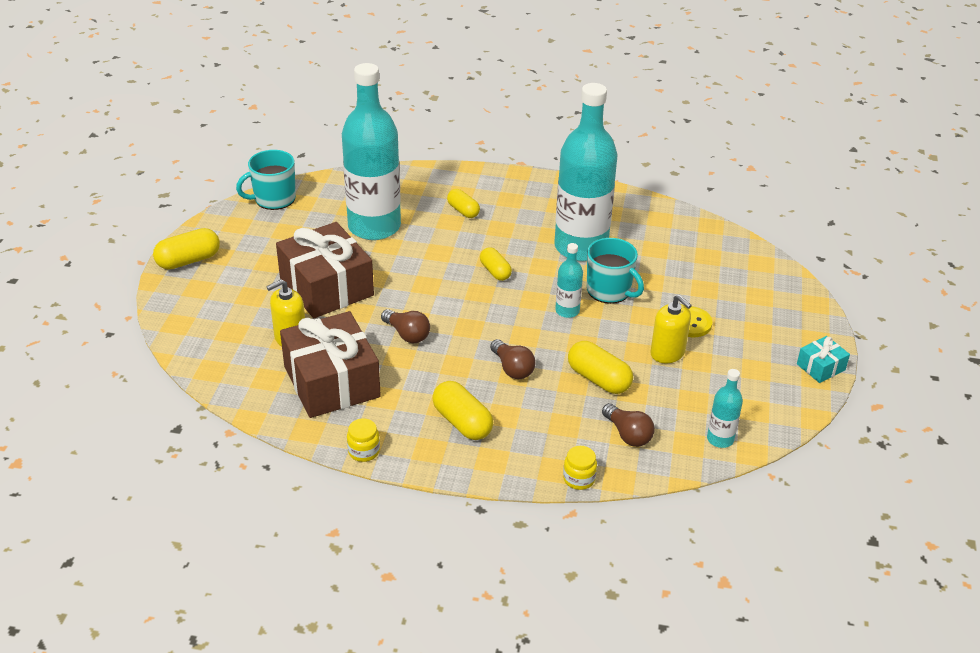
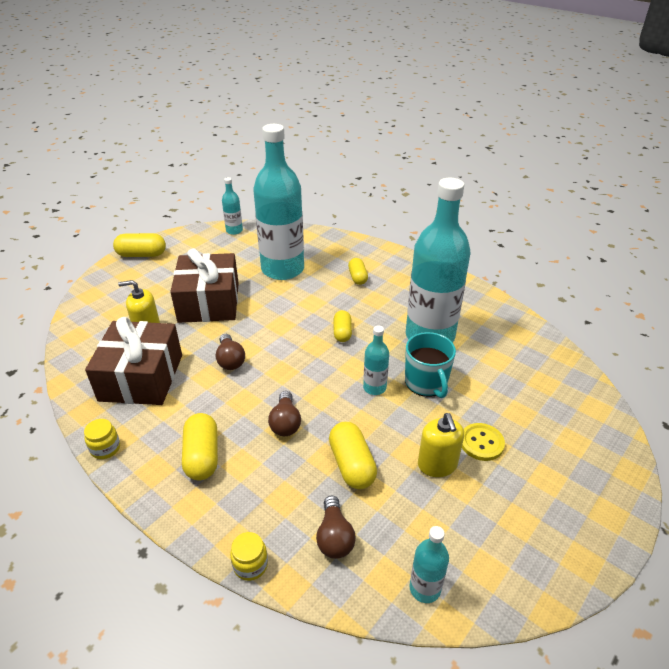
camera: 30 degrees right, 0 degrees up
(273, 199) = (234, 230): turquoise mug -> turquoise bottle
(820, 367) = (596, 550): turquoise gift -> none

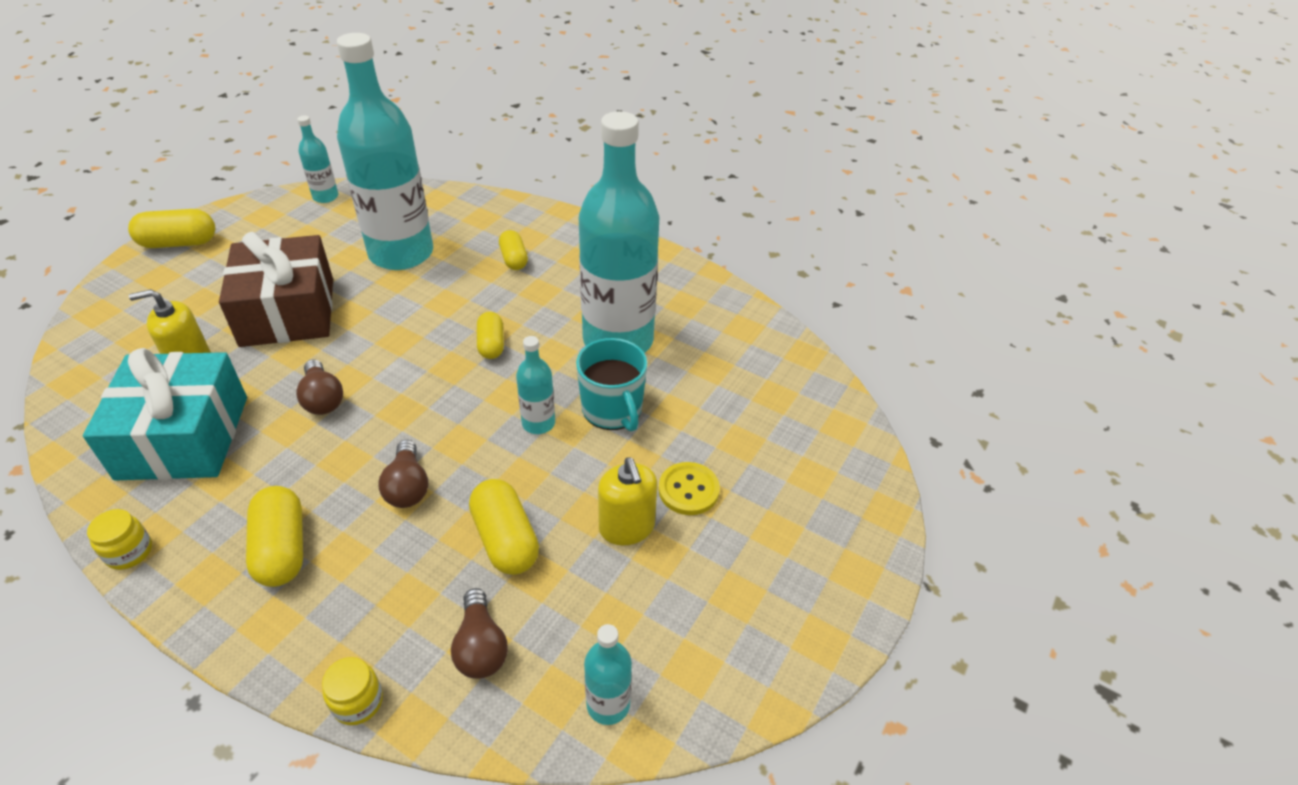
camera: 10 degrees left, 5 degrees up
(141, 377) = (183, 437): brown gift -> turquoise gift

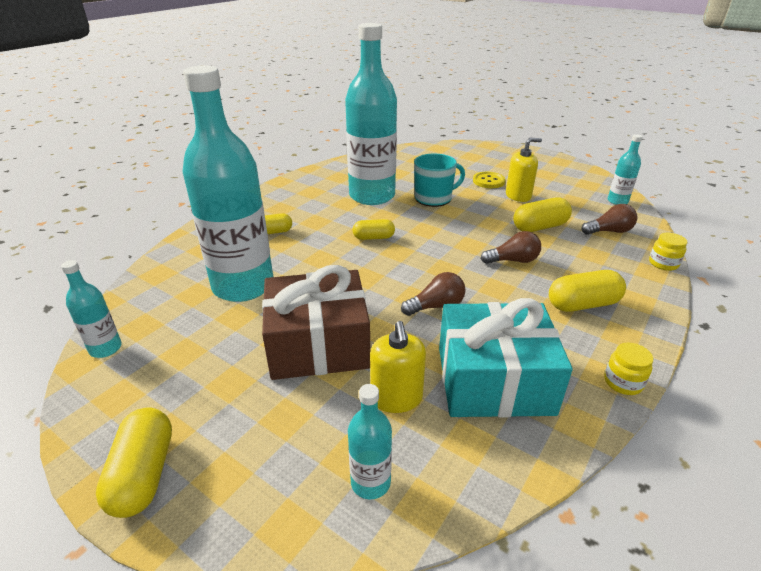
camera: 85 degrees left, 10 degrees down
(538, 423) = (448, 219): turquoise bottle -> turquoise bottle (370, 482)

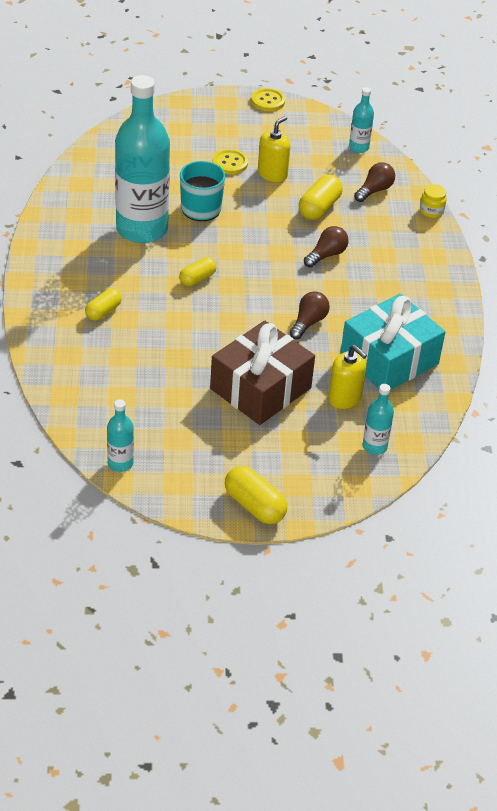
camera: 40 degrees left, 10 degrees up
(243, 286) = (150, 372): turquoise bottle -> none
(558, 159) = (268, 101): none -> yellow button
(583, 304) = (402, 276): yellow capsule -> none
(623, 382) = (459, 325): yellow jar -> none

